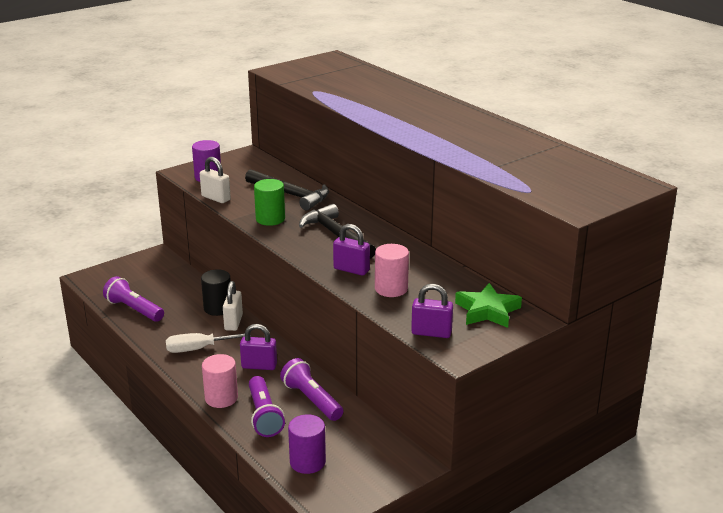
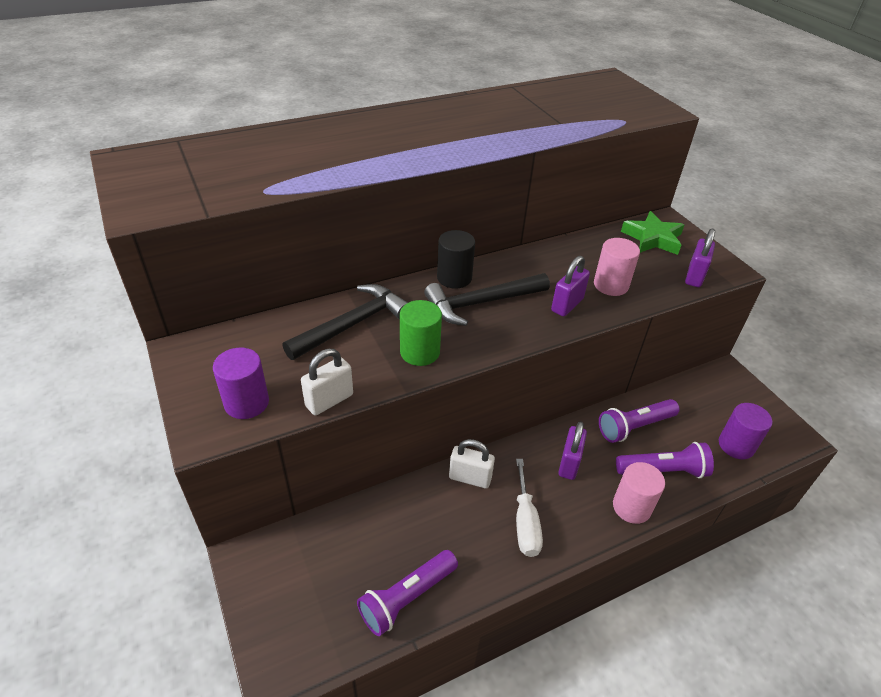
camera: 80 degrees left, 15 degrees up
(218, 308) = (431, 491): black cylinder -> black cylinder (454, 278)

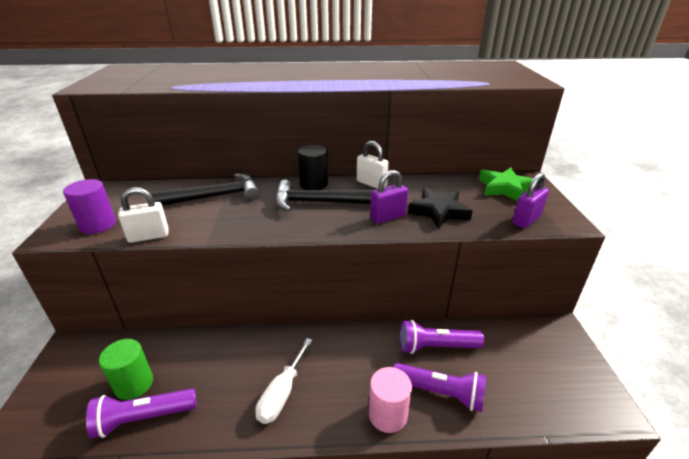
camera: 25 degrees right, 10 degrees down
(420, 352) = (242, 222): green cylinder -> green cylinder (134, 384)
(470, 478) = (265, 343): white padlock -> white padlock (371, 183)
(569, 463) = (355, 358): purple padlock -> none
(611, 285) = (439, 212): pink cylinder -> black star
(736, 445) = (533, 394): purple cylinder -> none

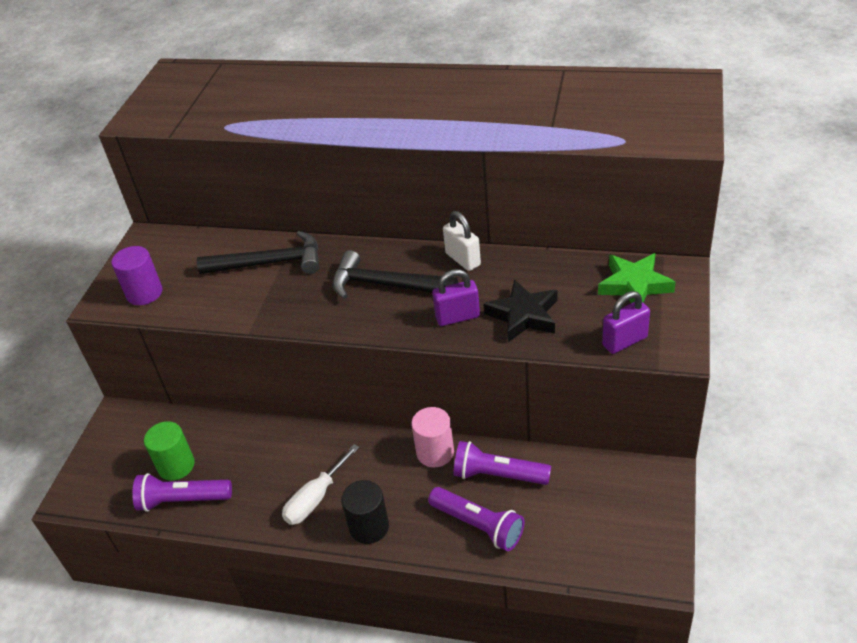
camera: 20 degrees right, 10 degrees up
(149, 236) = (193, 315): white padlock -> none
(313, 184) = (390, 253): black cylinder -> black cylinder (369, 527)
(387, 415) = (414, 537): pink cylinder -> pink cylinder (435, 452)

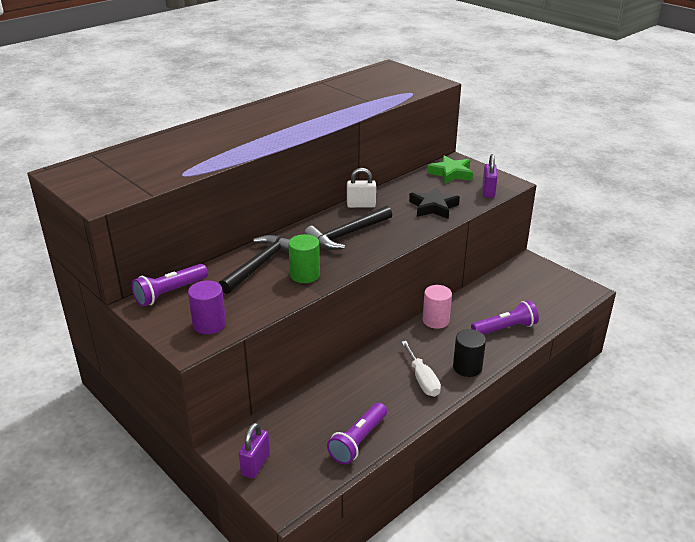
camera: 60 degrees left, 10 degrees down
(176, 466) = (320, 433): green cylinder -> green cylinder (305, 275)
(457, 317) = (408, 224): purple padlock -> purple padlock (255, 464)
(498, 475) = (476, 307): purple flashlight -> purple flashlight (170, 293)

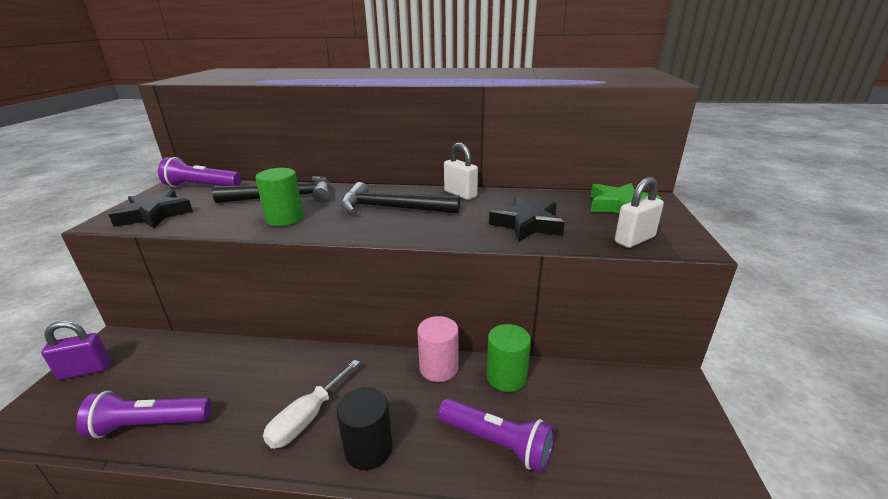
camera: 50 degrees right, 5 degrees down
(209, 324) = (155, 215): purple cylinder -> black star
(468, 303) = (506, 377): none -> green cylinder
(488, 191) = (634, 240): purple padlock -> white padlock

